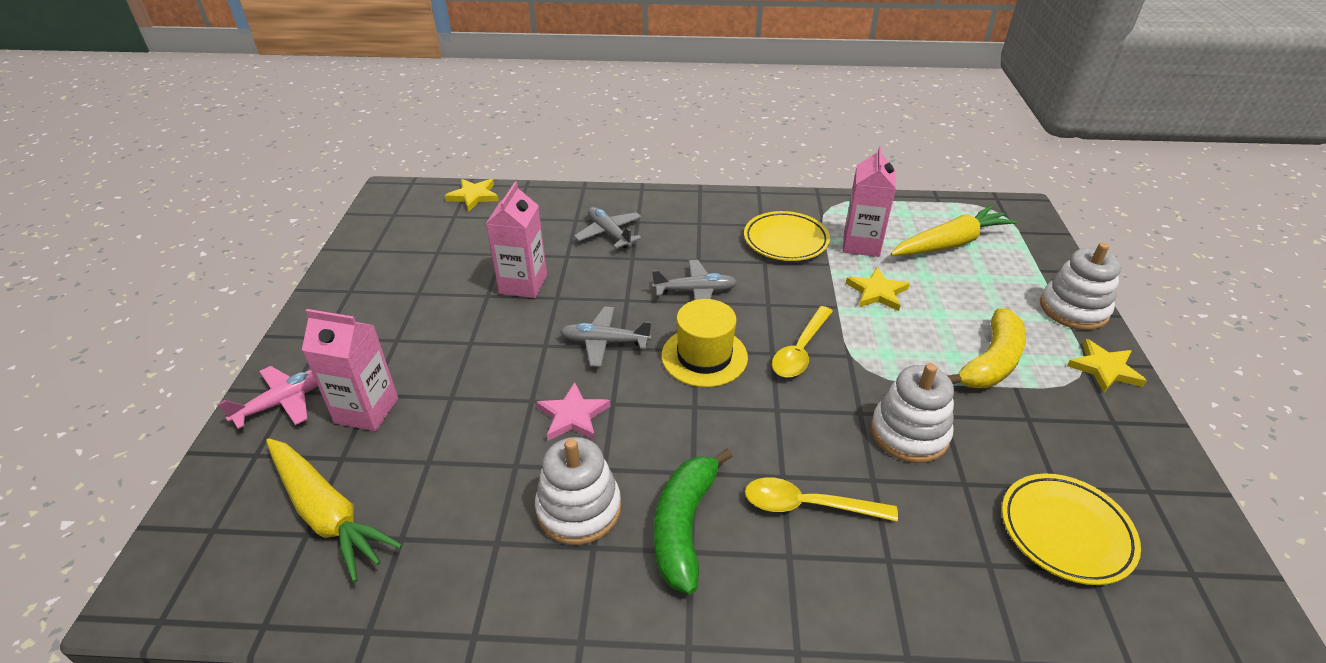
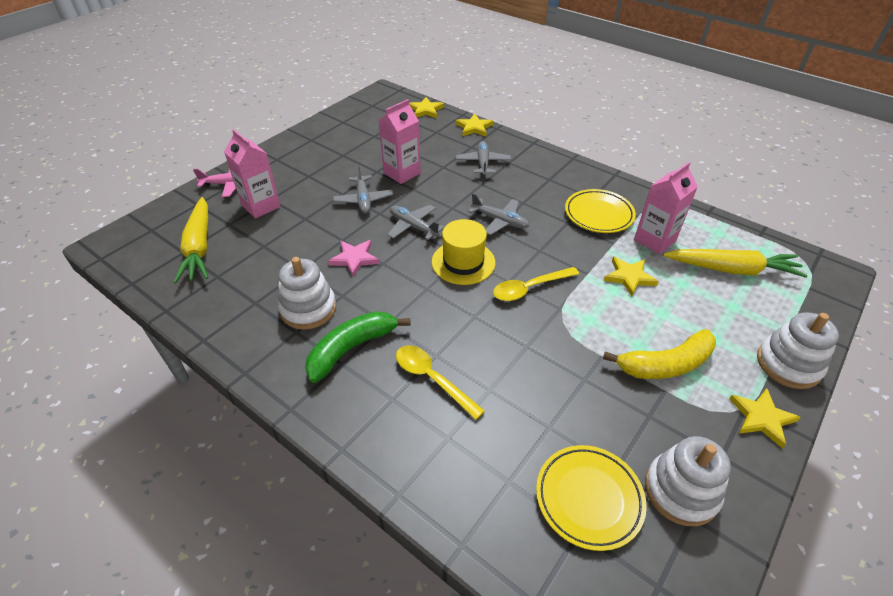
camera: 35 degrees right, 5 degrees up
(508, 338) = (363, 200): none -> grey plane
(556, 196) = (474, 127): none -> yellow star
(909, 433) = (546, 376): white stacking toy -> white stacking toy (681, 491)

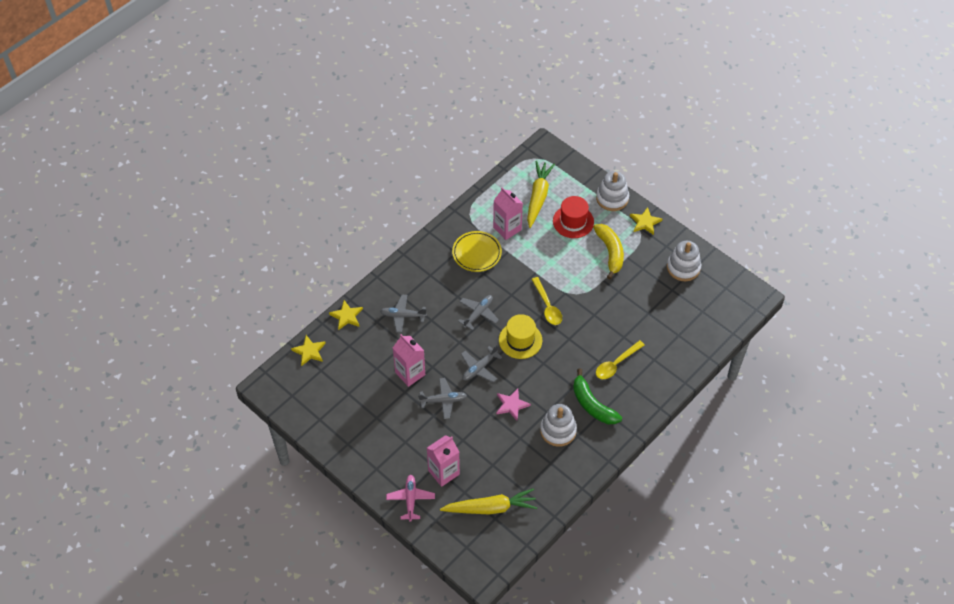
camera: 85 degrees left, 10 degrees up
(588, 498) = (687, 304): yellow plate -> none
(629, 277) = (541, 251): yellow star -> none
(707, 312) = (573, 221): none -> red hat

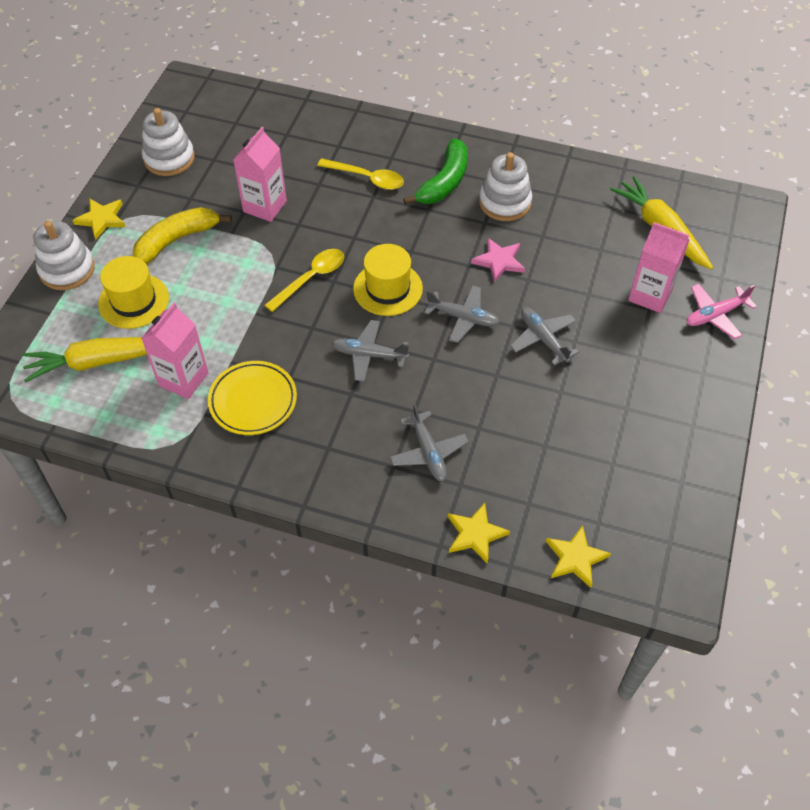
camera: 115 degrees left, 0 degrees up
(410, 373) = (525, 398): pink carton -> pink carton (265, 206)
(573, 221) = (133, 301): red hat -> yellow hat

